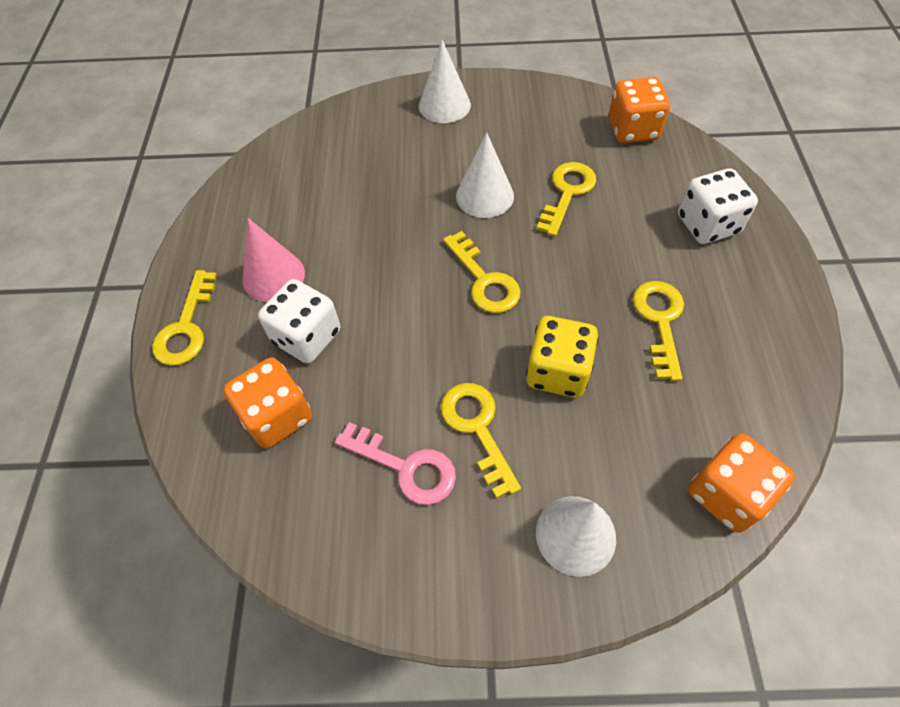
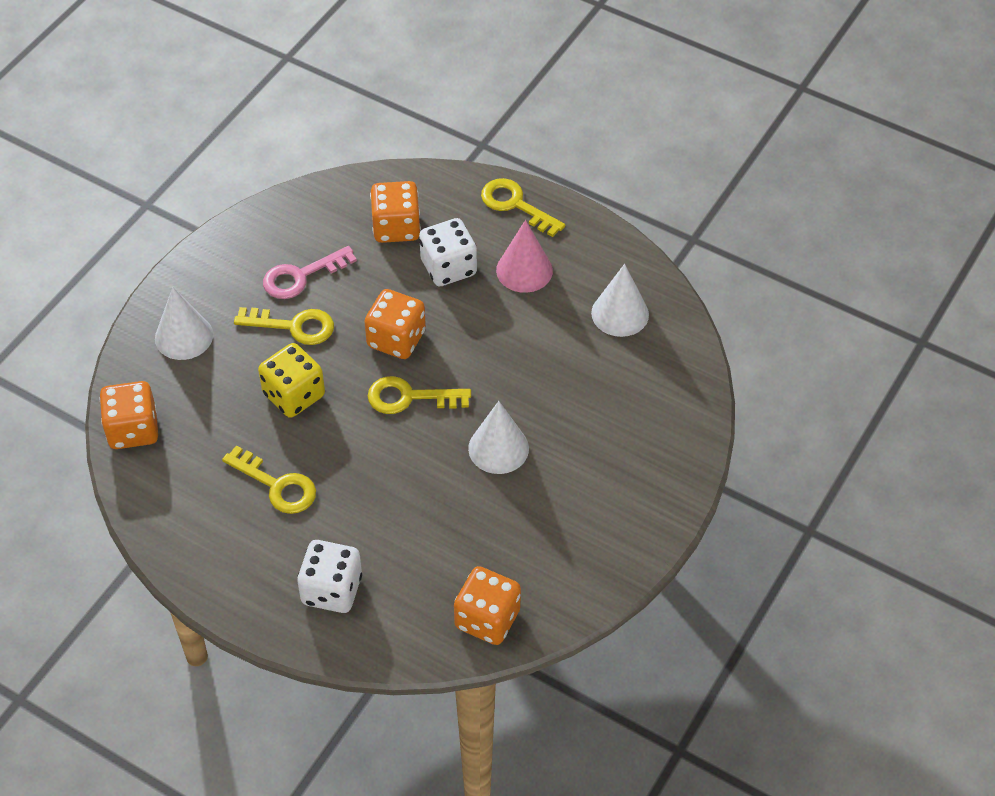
camera: 120 degrees right, 5 degrees down
(427, 328) = (396, 339): none -> orange dice
(444, 105) = (645, 484): white cone -> white cone (620, 313)
(567, 193) = (452, 510): yellow key -> none

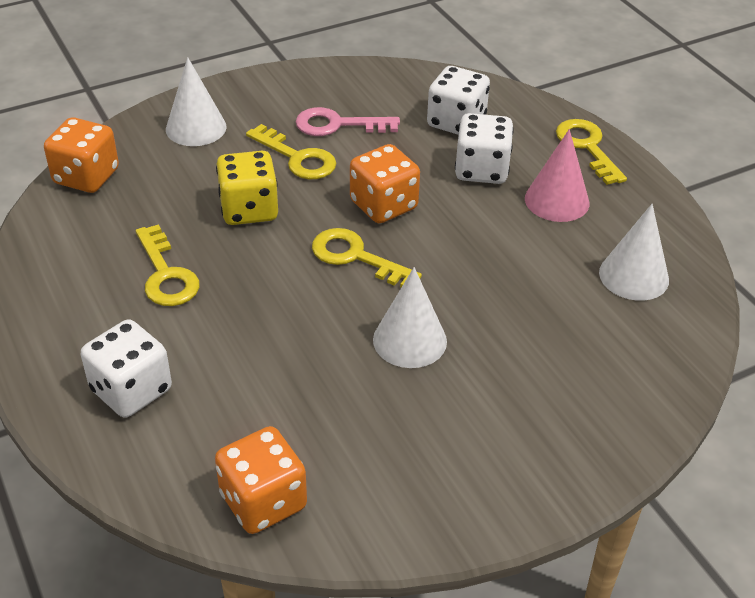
camera: 30 degrees right, 10 degrees down
(396, 227) = (456, 122): orange dice -> white dice

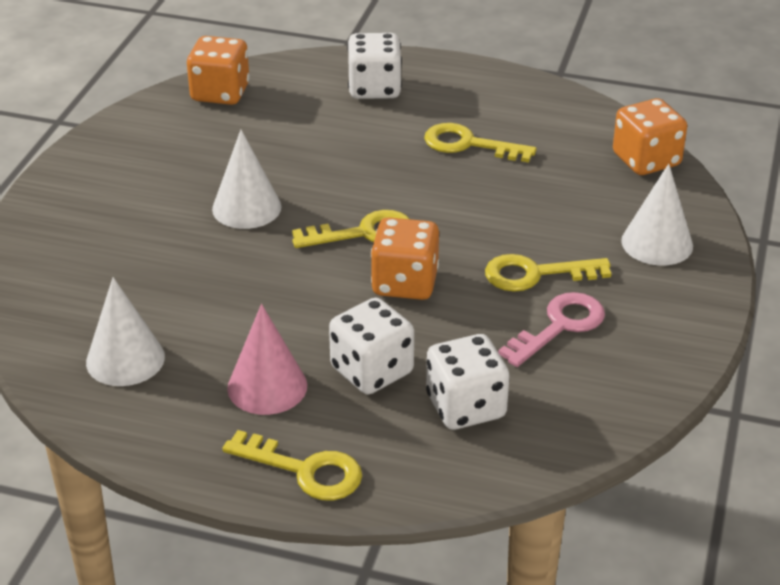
camera: 135 degrees right, 5 degrees down
(249, 209) = (495, 214): yellow dice -> none

